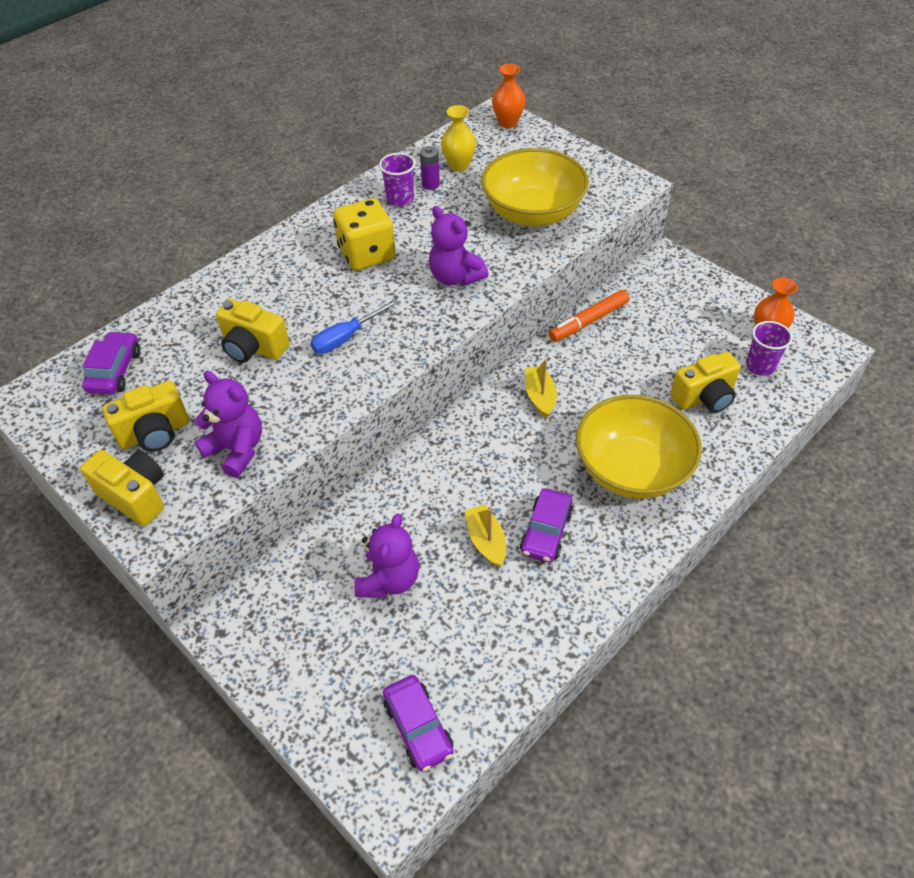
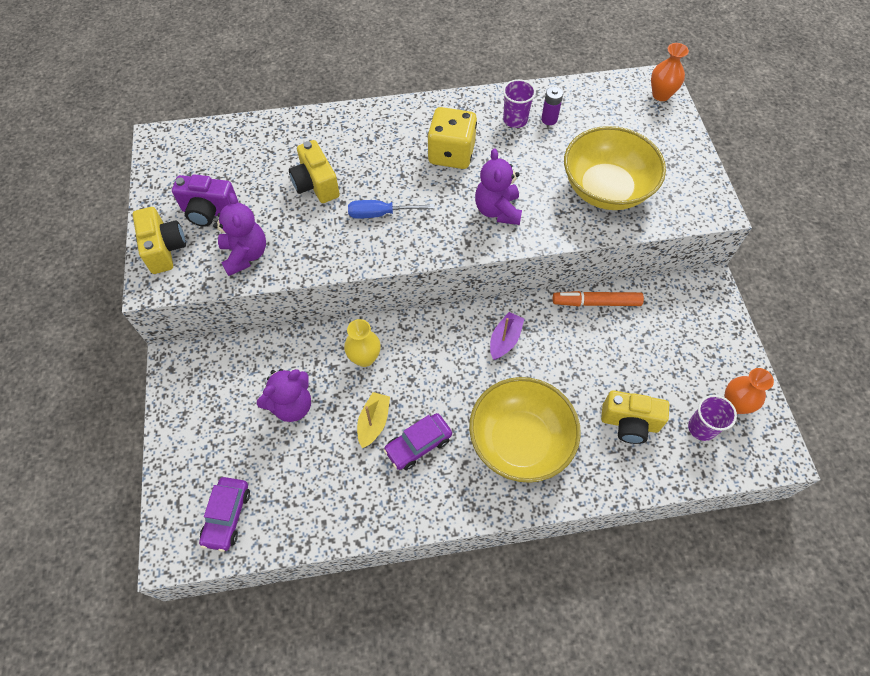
camera: 35 degrees right, 10 degrees up
(115, 371) = (222, 150): purple car -> none
(155, 433) = (209, 211): yellow camera -> purple camera
(459, 165) = (586, 114): yellow vase -> yellow vase (364, 358)
(540, 396) = (505, 340): yellow boat -> purple boat

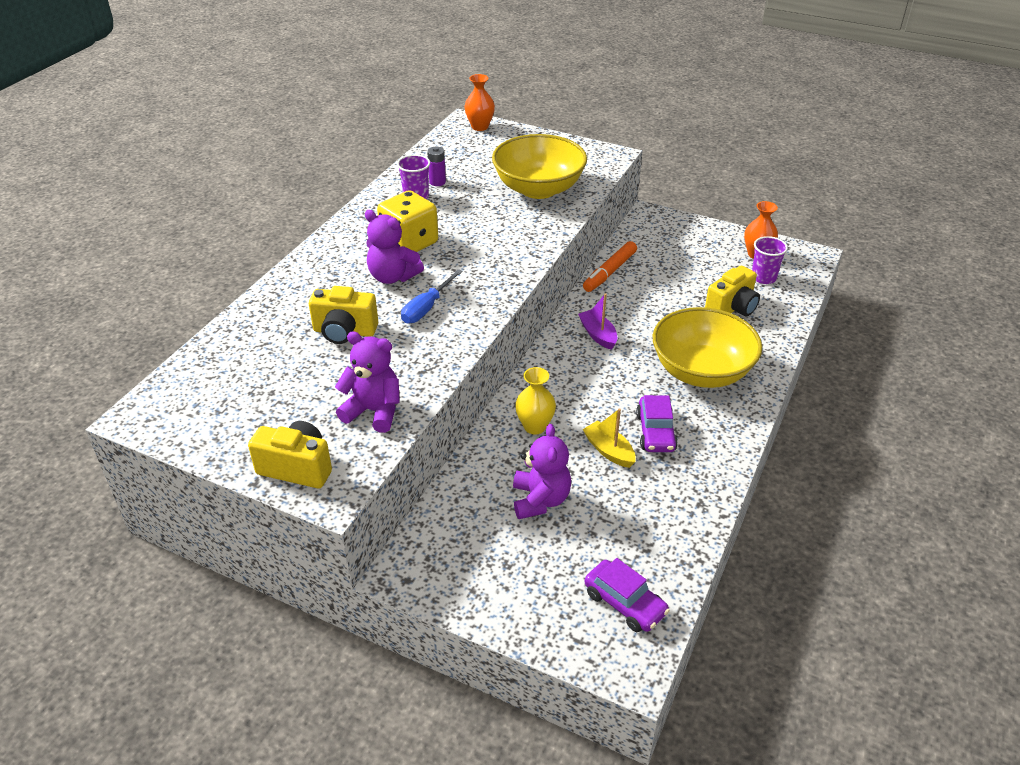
camera: 55 degrees left, 20 degrees down
(209, 211) = (287, 415): purple camera -> none
(497, 210) = (498, 246): purple teddy bear -> purple teddy bear (392, 277)

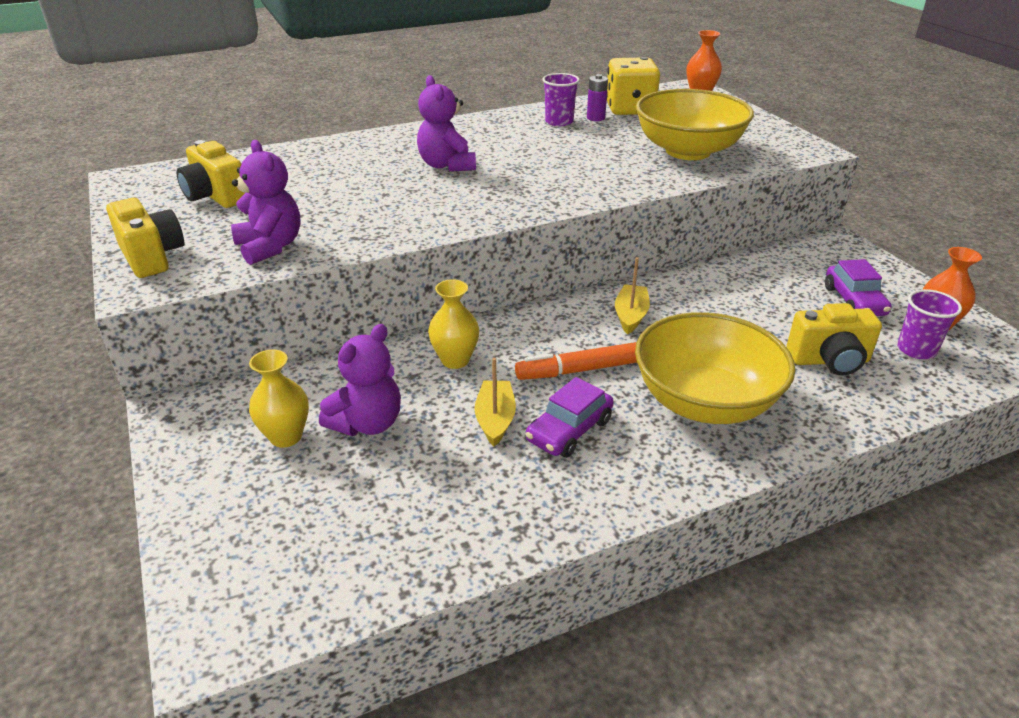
camera: 40 degrees right, 5 degrees down
(344, 331) = (346, 186): yellow camera -> yellow camera (216, 196)
(409, 243) = (500, 149): yellow dice -> yellow dice (630, 109)
(427, 308) = (437, 196): blue screwdriver -> none
(503, 540) = (286, 436): none -> yellow vase
(598, 335) = (630, 316): purple boat -> yellow boat
(610, 272) = (720, 270): orange marker -> orange marker (580, 370)
(624, 603) = (301, 570): purple car -> purple car (854, 301)

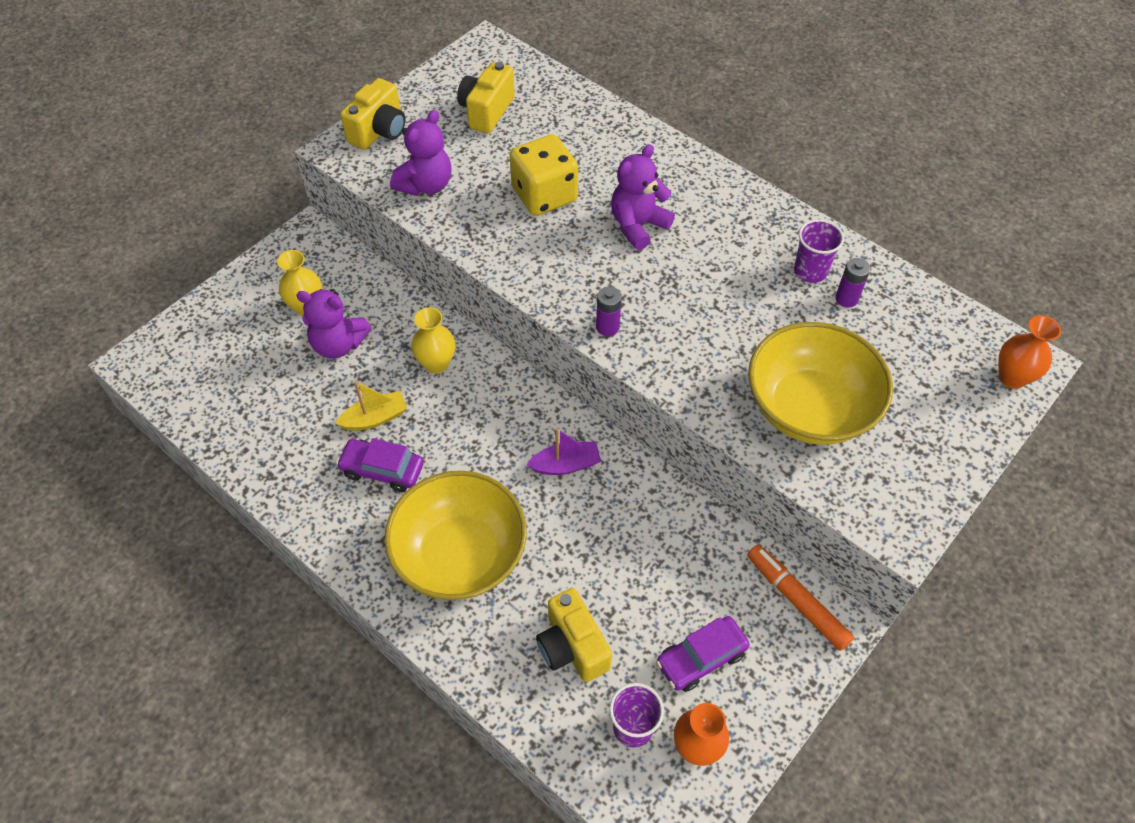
camera: 65 degrees right, 20 degrees up
(548, 201) = (607, 327): none -> purple battery
(580, 370) = (463, 452): orange marker -> orange marker (796, 600)
(630, 109) = (899, 321): yellow dice -> yellow dice (544, 195)
(630, 316) = (566, 465): yellow boat -> purple boat

